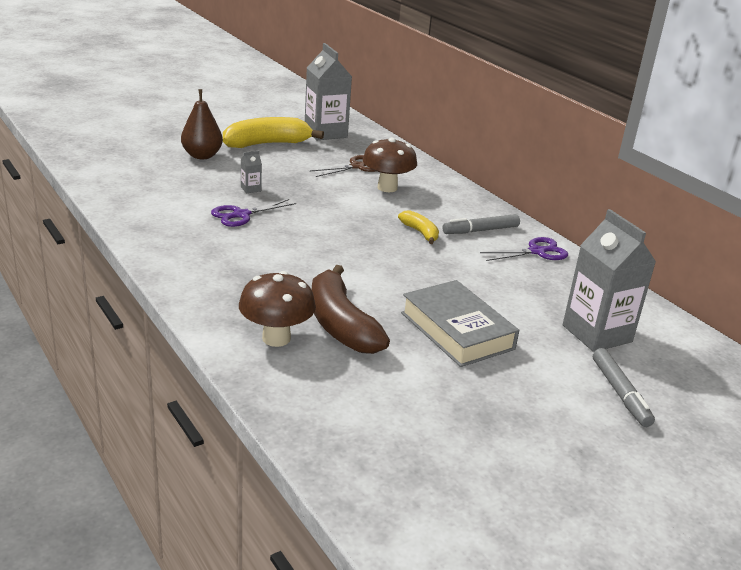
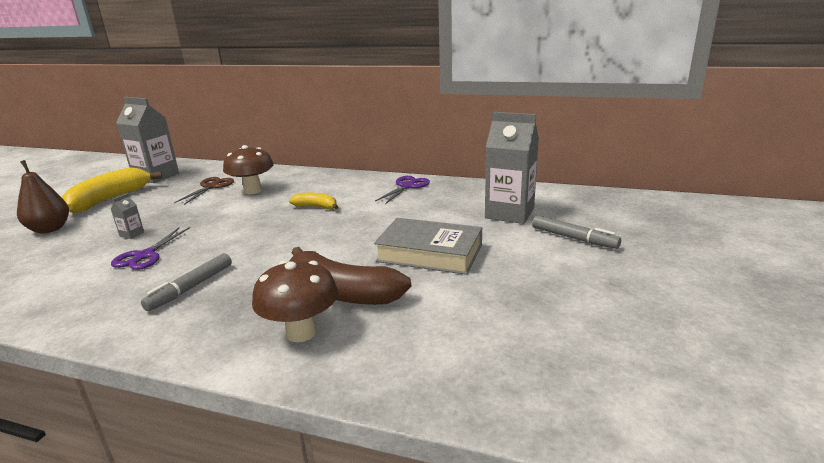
camera: 35 degrees left, 5 degrees down
(481, 230) = (355, 189): grey marker -> grey marker (191, 287)

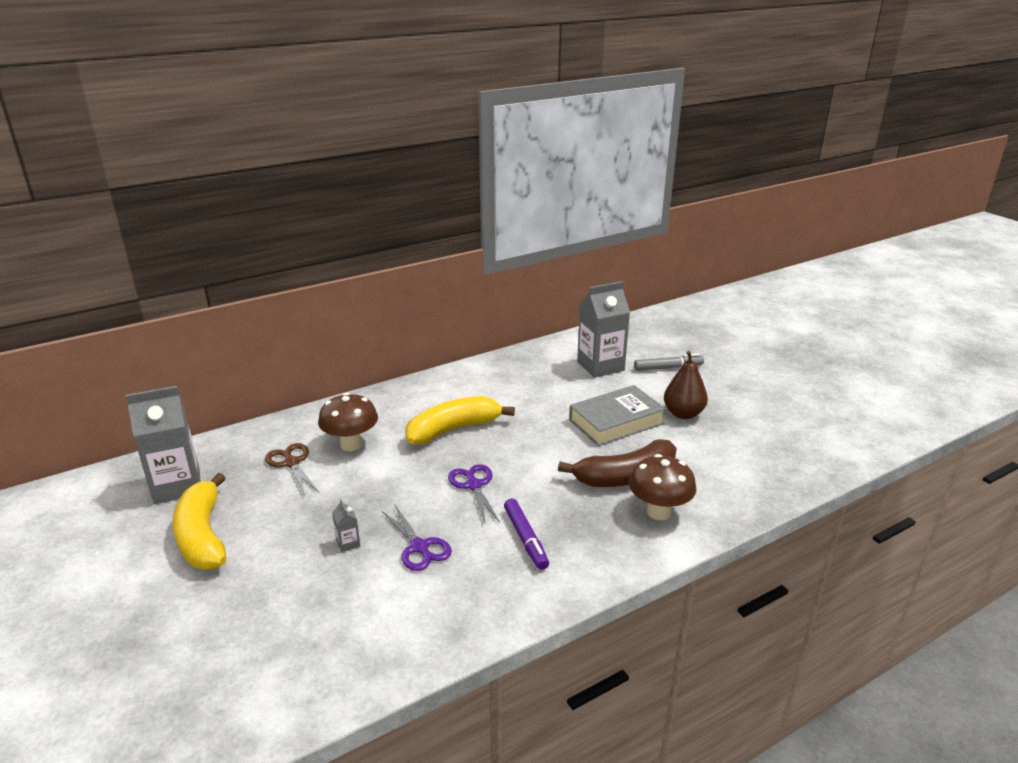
camera: 50 degrees left, 5 degrees up
(50, 229) = (232, 596): brown pear -> brown pear (683, 414)
(191, 287) = (525, 538): grey marker -> purple marker
(316, 207) = (453, 429): yellow banana -> yellow banana, size x1.94
(407, 186) = (483, 375): purple scissors -> purple scissors (474, 485)

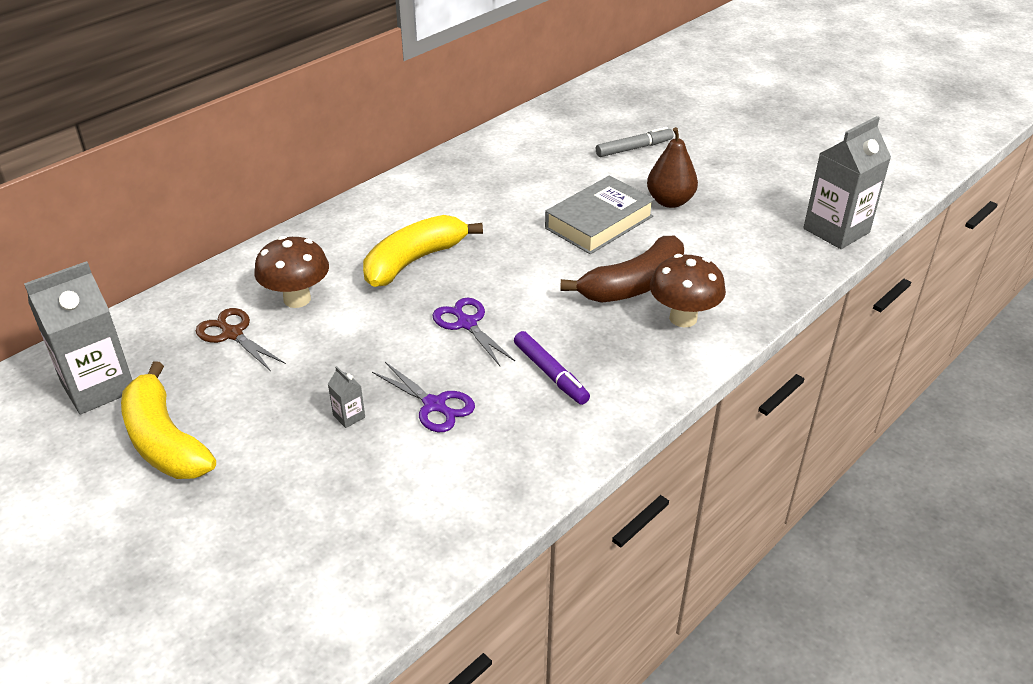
camera: 15 degrees left, 10 degrees up
(600, 366) = (556, 157): grey carton -> grey carton (836, 230)

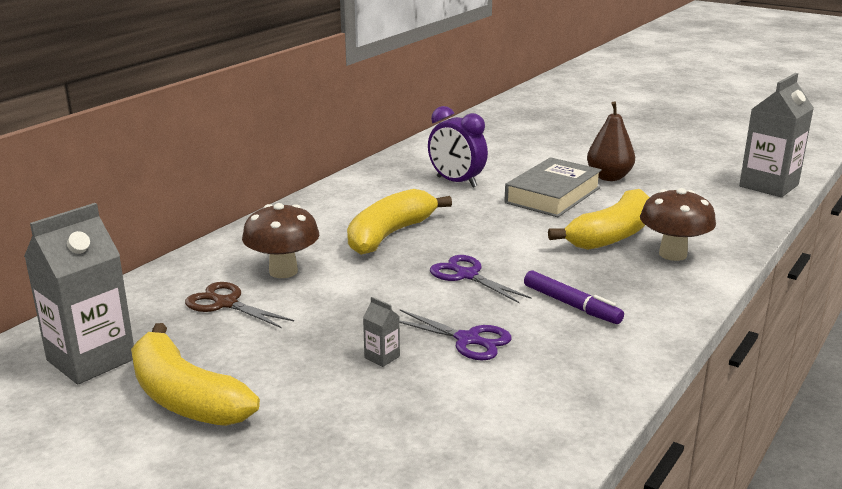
camera: 10 degrees left, 15 degrees down
(509, 193) = (456, 182): none -> purple clock
(633, 148) = (554, 146): grey marker -> none
(633, 285) = (611, 235): brown banana -> yellow banana

